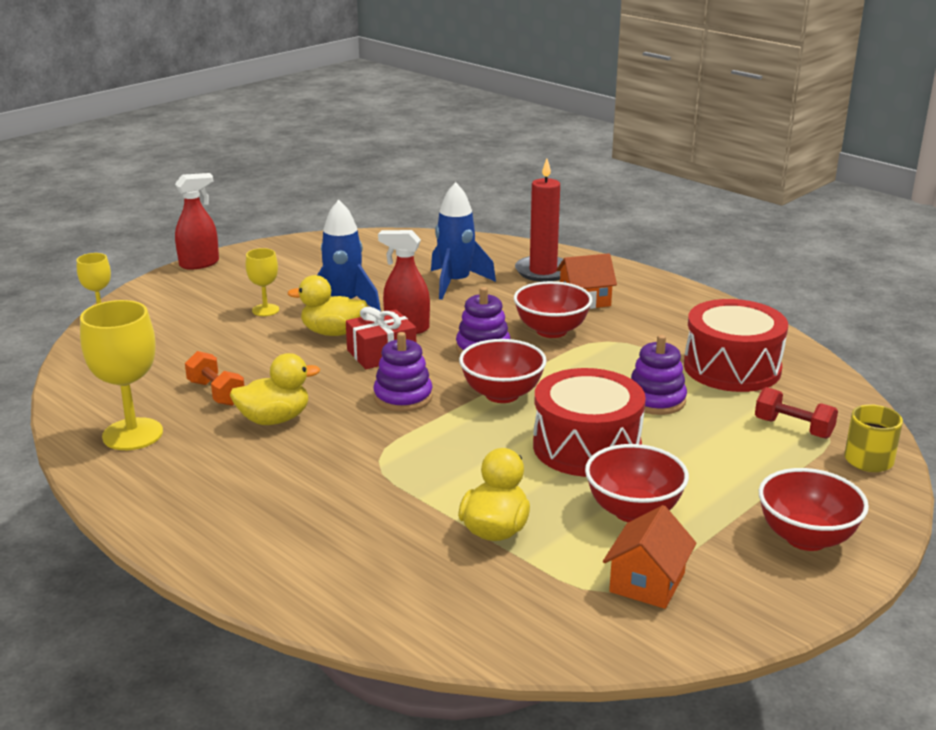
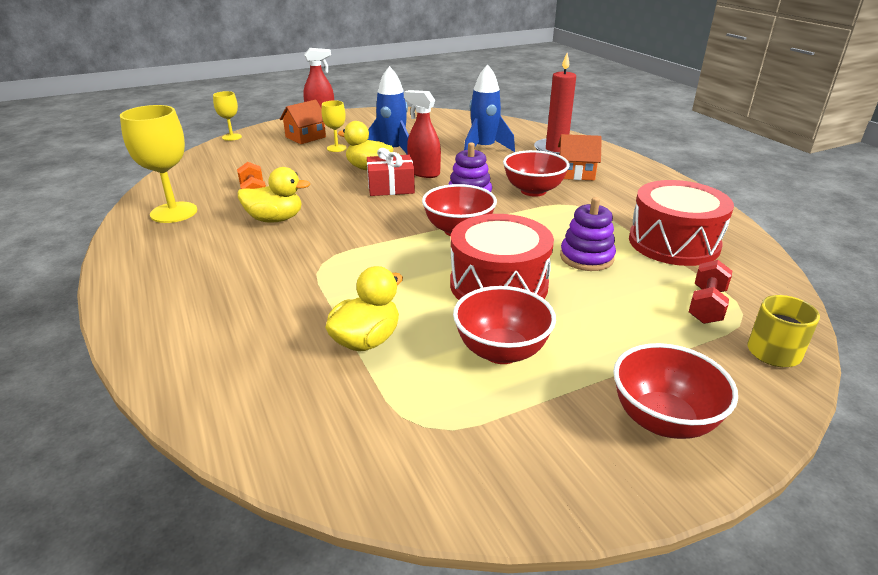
camera: 20 degrees right, 5 degrees up
(403, 397) = (380, 220): purple stacking toy -> none
(647, 582) = (467, 427): orange house -> orange house (305, 137)
(793, 428) = (706, 306): red dumbbell -> red dumbbell turned 60 degrees clockwise

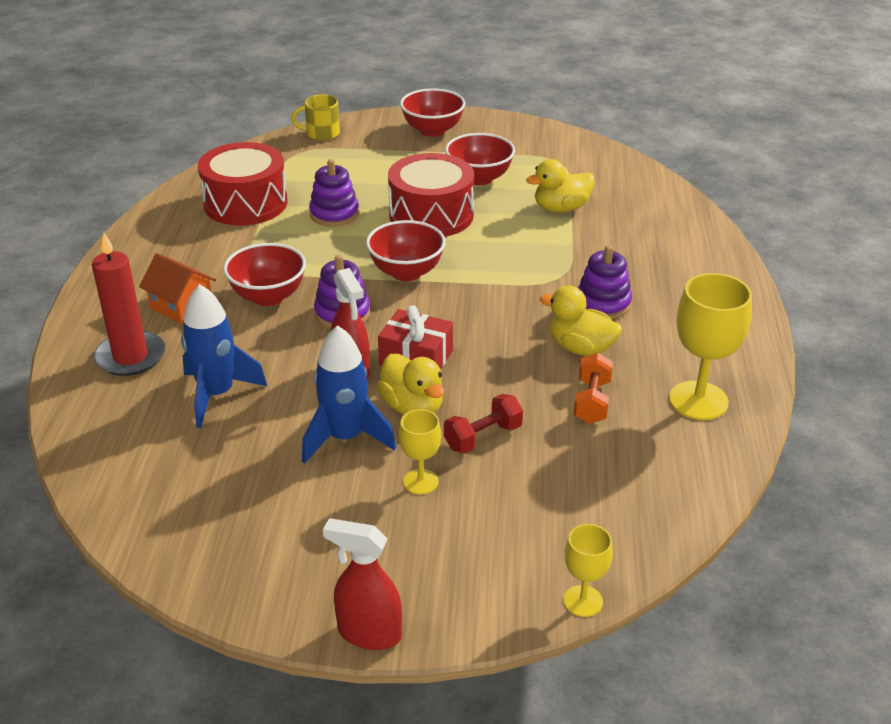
camera: 150 degrees left, 5 degrees up
(269, 253) = (603, 304): none -> purple stacking toy
(305, 137) = (449, 543): orange house -> none
(706, 306) = (312, 162): red dumbbell -> red dumbbell (483, 437)

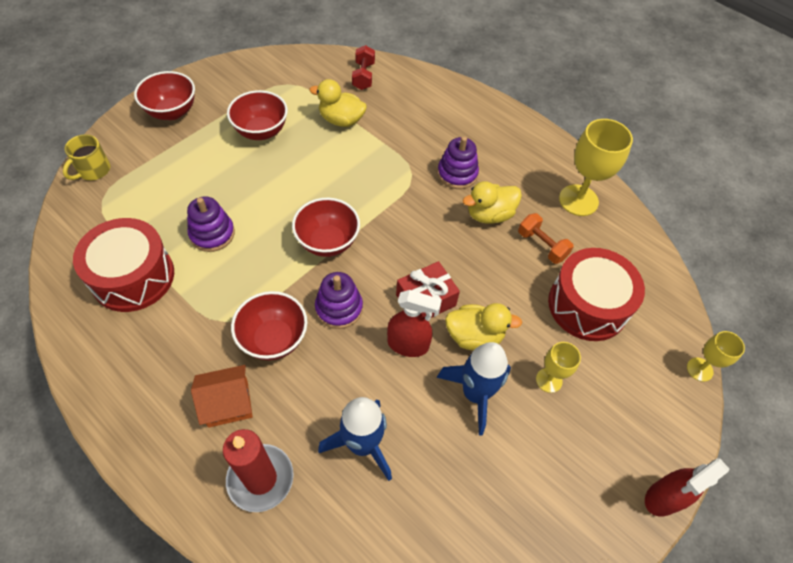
camera: 55 degrees left, 20 degrees up
(431, 215) = (276, 184): red drum -> red drum (587, 305)
(483, 437) = (532, 319): red dumbbell -> red dumbbell (363, 76)
(561, 208) = (341, 120): yellow duck -> yellow duck turned 90 degrees clockwise

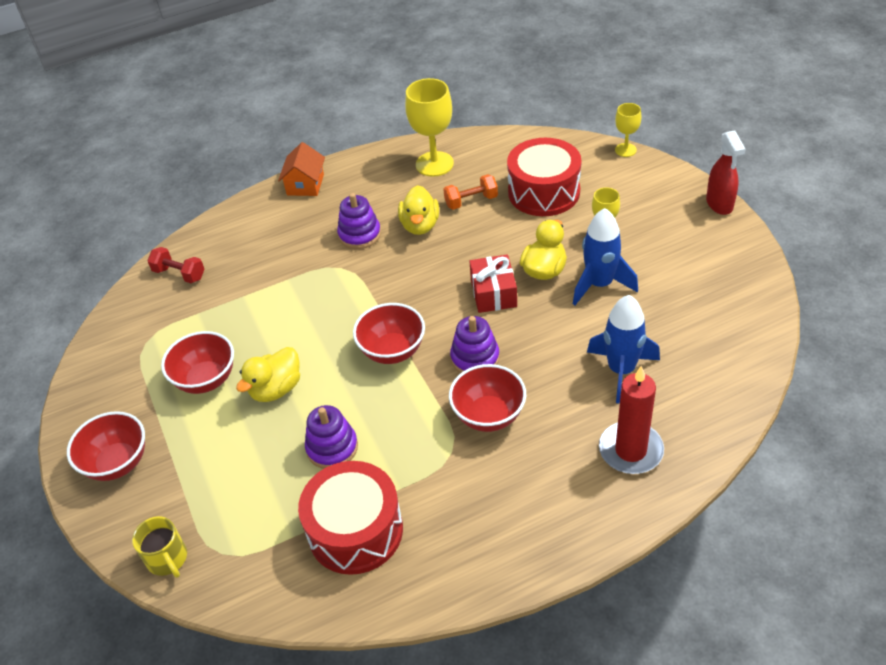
camera: 60 degrees left, 10 degrees down
(228, 403) = (546, 464): orange house -> orange house (305, 185)
(341, 120) = (233, 306): yellow duck -> yellow duck (276, 389)
(408, 345) = (535, 316): red spray bottle -> none

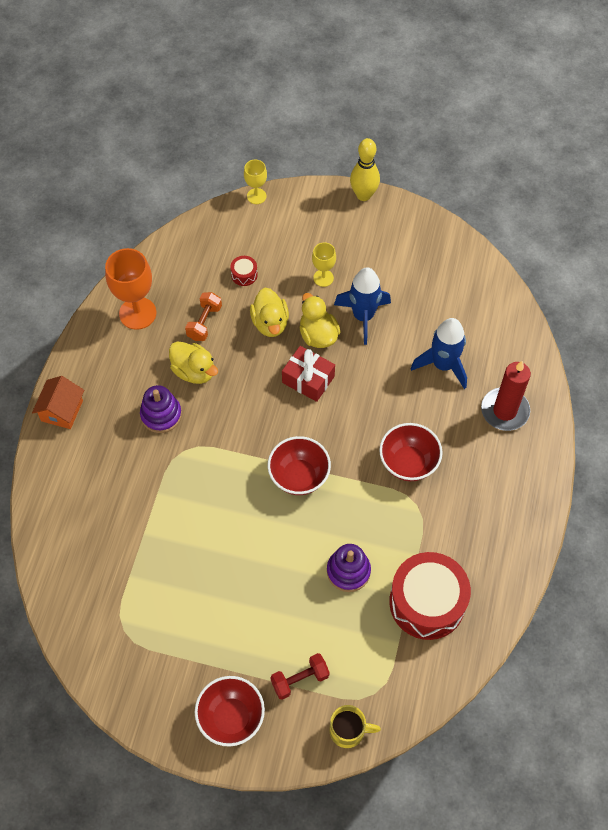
camera: 55 degrees left, 15 degrees up
(179, 274) = (70, 562): red dumbbell -> red dumbbell (300, 679)
(206, 379) = (207, 611): red bowl -> none
(276, 389) = (262, 571): yellow duck -> yellow duck (270, 323)
(305, 185) = (62, 411): orange house -> orange house turned 60 degrees clockwise
(434, 164) = (137, 313): yellow goblet -> orange goblet
(475, 358) = (354, 434): purple stacking toy -> none
(544, 192) = (244, 275): red drum -> red drum, size x0.40
(719, 204) = (363, 195): red spray bottle -> yellow bowling pin

